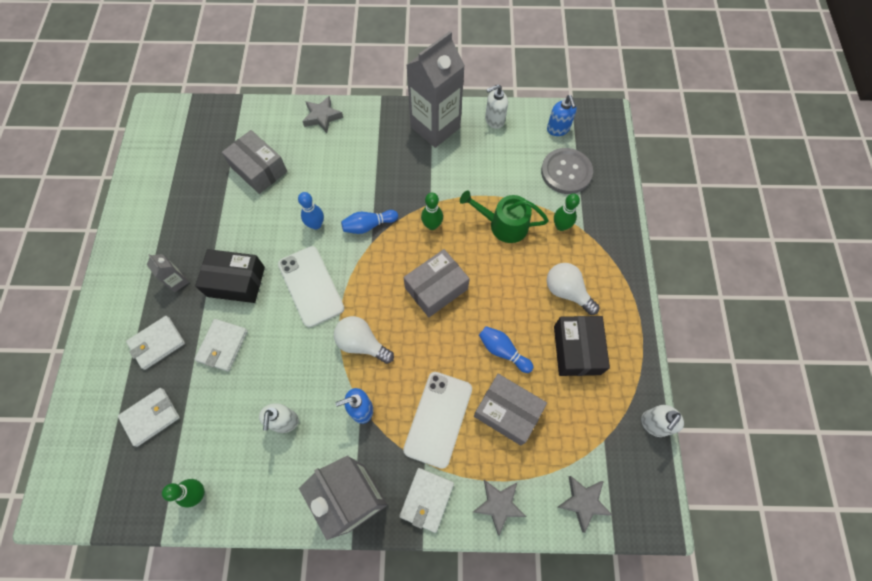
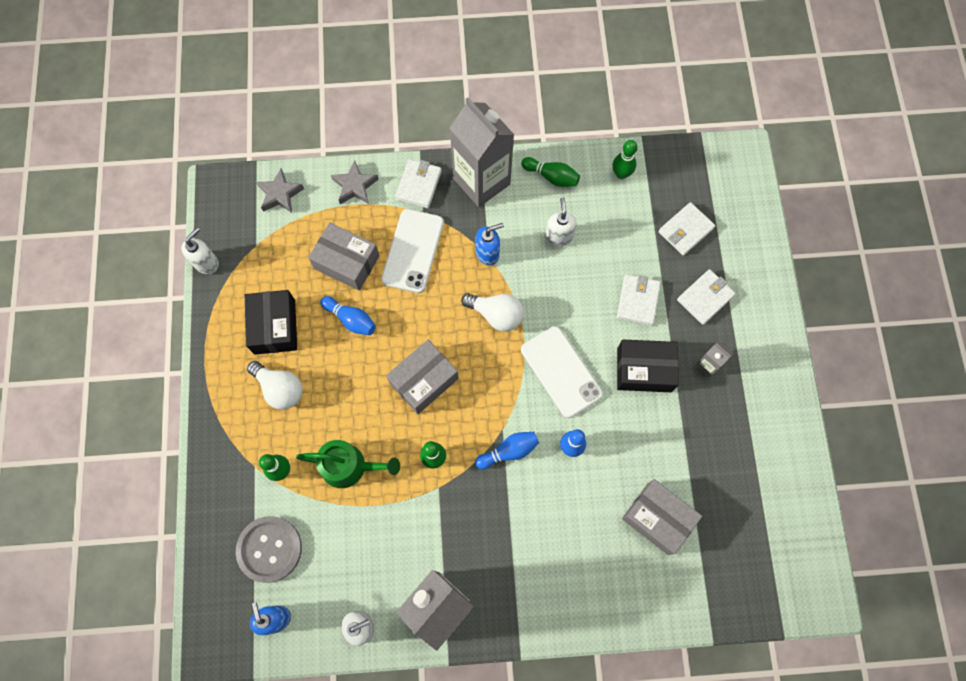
camera: 175 degrees right, 5 degrees up
(276, 496) = (551, 177): none -> green bowling pin
(322, 117) = (595, 610): grey star -> none

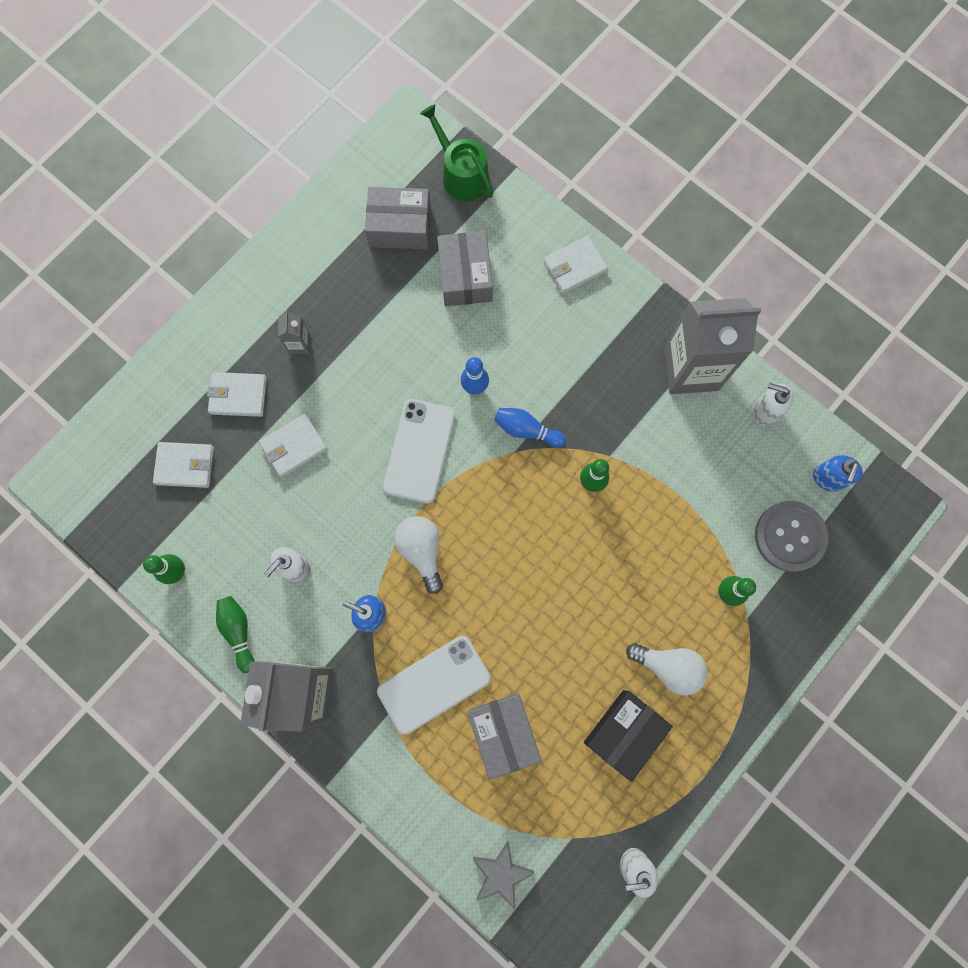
camera: 135 degrees left, 5 degrees up
(280, 389) = (668, 667): white light bulb -> white light bulb turned 120 degrees clockwise
(349, 466) = (667, 542): green watering can -> green watering can (461, 174)
(351, 319) = (550, 672): blue bowling pin -> none
(355, 186) = (423, 808): grey star -> none
(418, 185) = (364, 747): white wallet -> white wallet (574, 266)
(424, 381) = (539, 554): grey box -> grey box (400, 226)
(644, 370) = (353, 388): black box -> none

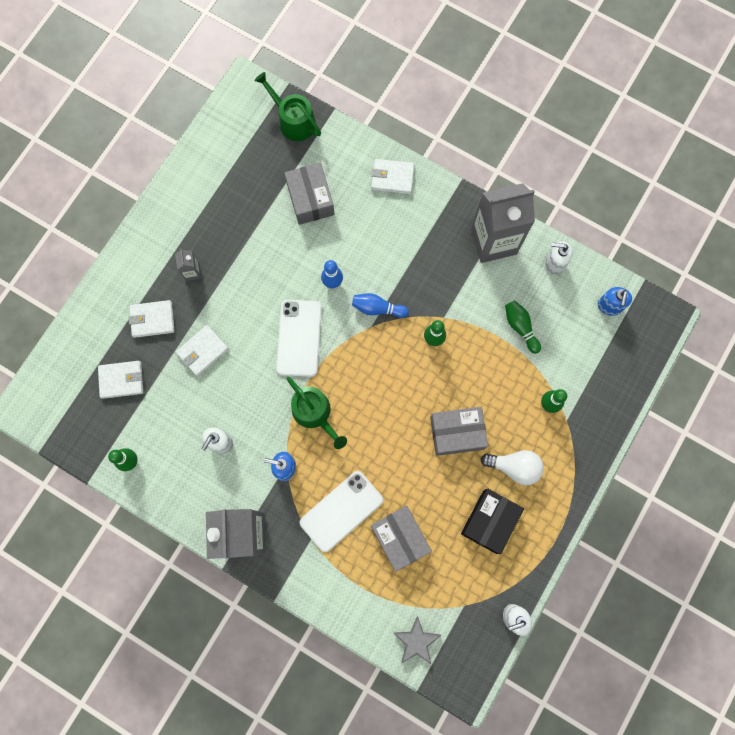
camera: 10 degrees left, 0 degrees up
(238, 631) = (186, 498): green bowling pin -> green bowling pin (520, 327)
(400, 226) = (253, 169): grey box -> grey box (457, 433)
(422, 551) = (314, 413): white light bulb -> green watering can
(574, 266) = (392, 178): white wallet -> white wallet turned 45 degrees clockwise
(790, 536) = (588, 354): grey button -> none

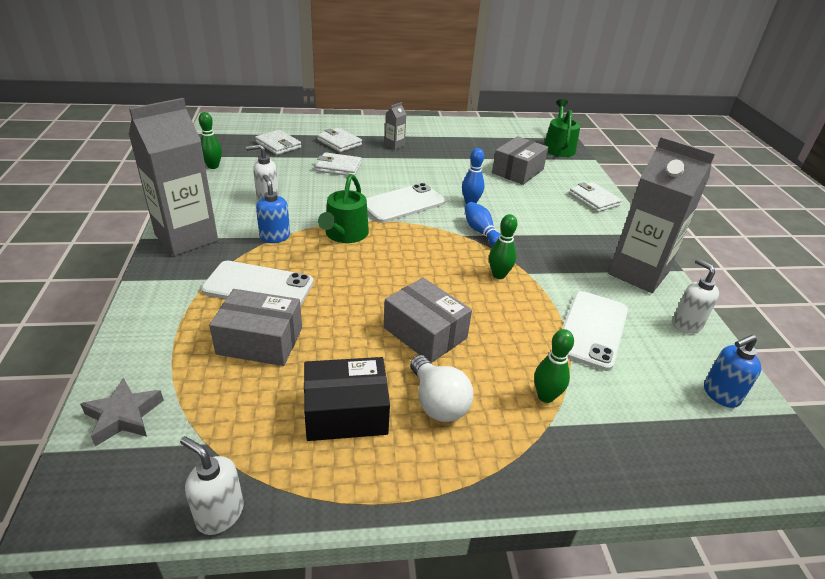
camera: 50 degrees right, 40 degrees down
(400, 538) = (260, 341): grey box -> grey box turned 75 degrees clockwise
(520, 327) = (592, 329): green bowling pin -> white phone

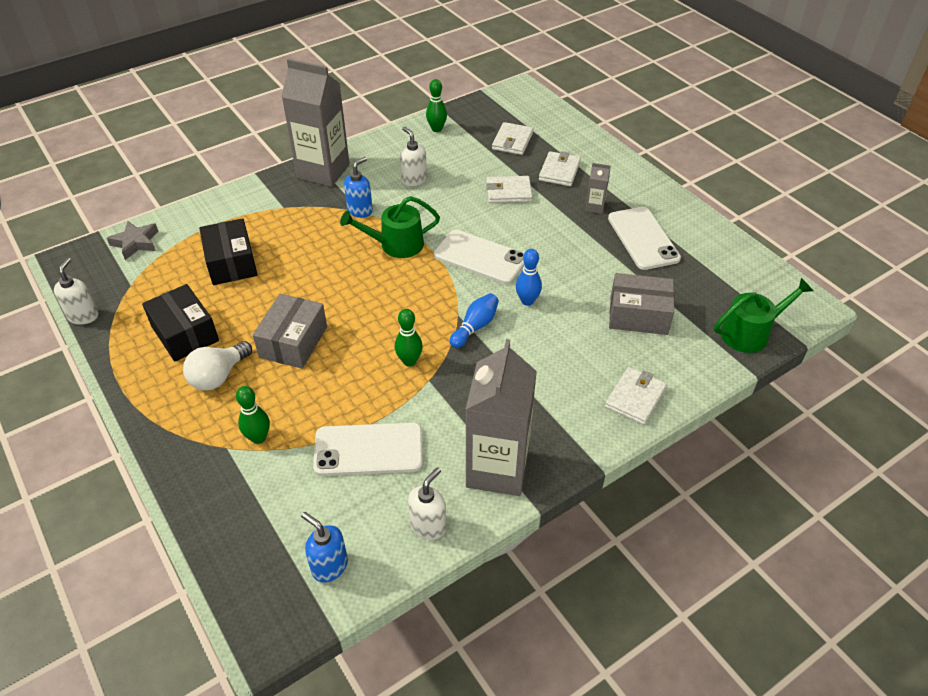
camera: 65 degrees right, 10 degrees up
(258, 286) = (290, 233): white phone -> white phone (643, 238)
(260, 341) = (231, 263): grey box -> black box
(338, 167) = (508, 192): white wallet -> white wallet turned 75 degrees counterclockwise

